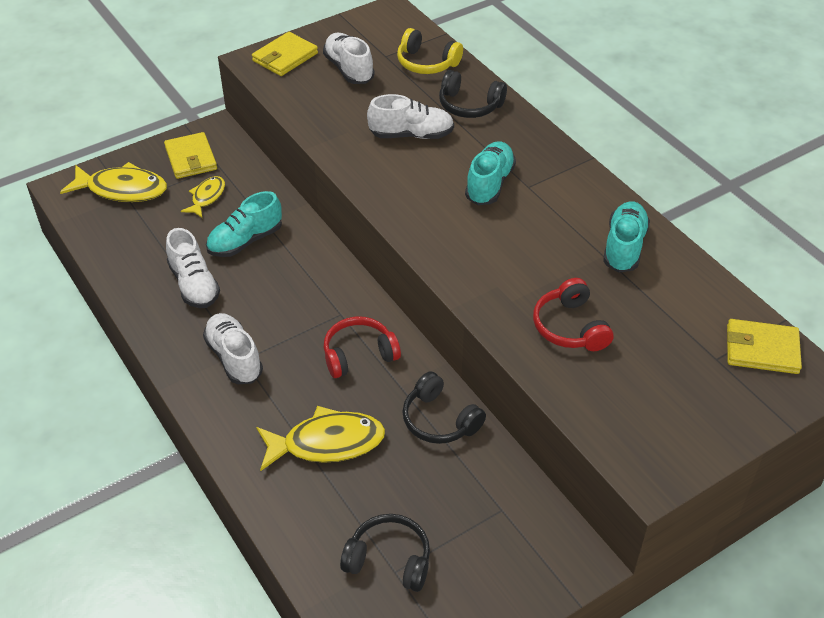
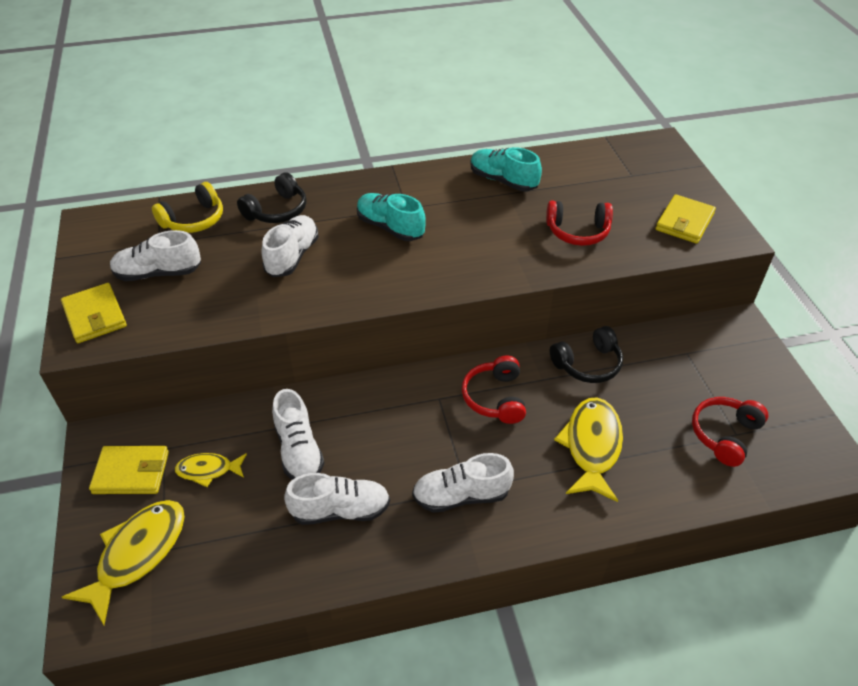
camera: 70 degrees left, 0 degrees up
(207, 197) = (208, 470): yellow fish -> yellow fish turned 45 degrees counterclockwise
(245, 241) = (299, 450): turquoise shoe -> white shoe
(389, 560) = (724, 434): black headphones -> red headphones
(762, 349) = (629, 154): yellow wallet -> yellow wallet (684, 222)

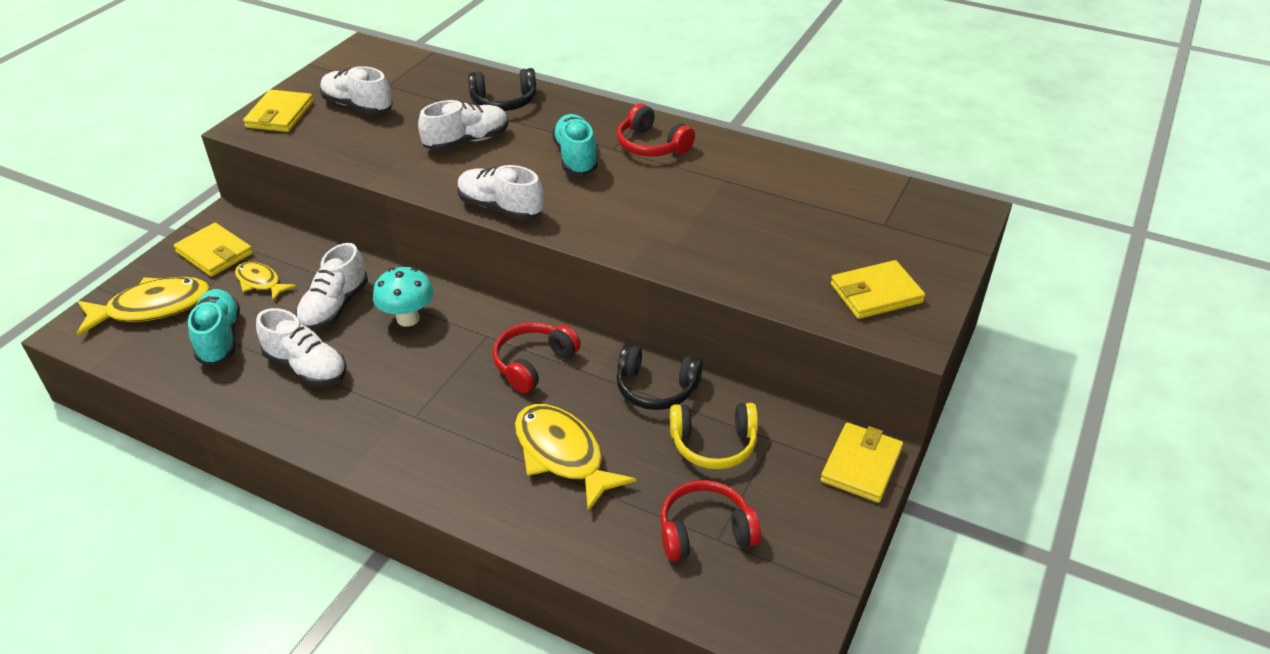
camera: 40 degrees right, 5 degrees down
(194, 220) = (434, 80): yellow headphones -> yellow headphones (713, 444)
(367, 422) = (408, 318): none -> turquoise mushroom
(461, 495) = (403, 417): white shoe -> white shoe (500, 208)
(503, 181) = (737, 168): turquoise shoe -> turquoise shoe (219, 338)
(578, 232) = (744, 245): red headphones -> red headphones (651, 145)
(592, 446) = (562, 455): yellow fish -> yellow fish turned 90 degrees counterclockwise
(746, 337) = (861, 465): none -> yellow wallet

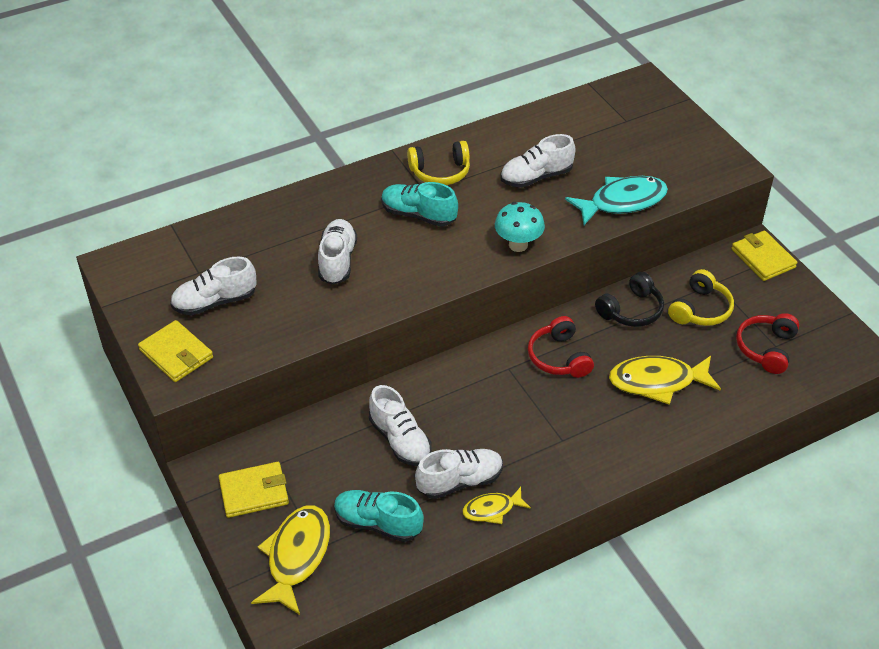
camera: 55 degrees left, 5 degrees up
(260, 282) = (325, 475): yellow fish -> yellow fish (492, 509)
(408, 318) = (452, 403): turquoise mushroom -> turquoise mushroom (518, 245)
(500, 208) = (446, 279): white shoe -> white shoe (536, 177)
(504, 102) = (300, 218): black headphones -> none
(651, 145) = (440, 172): red headphones -> yellow headphones
(744, 273) = (622, 202): none -> turquoise fish
(876, 293) = (688, 160): yellow wallet -> none

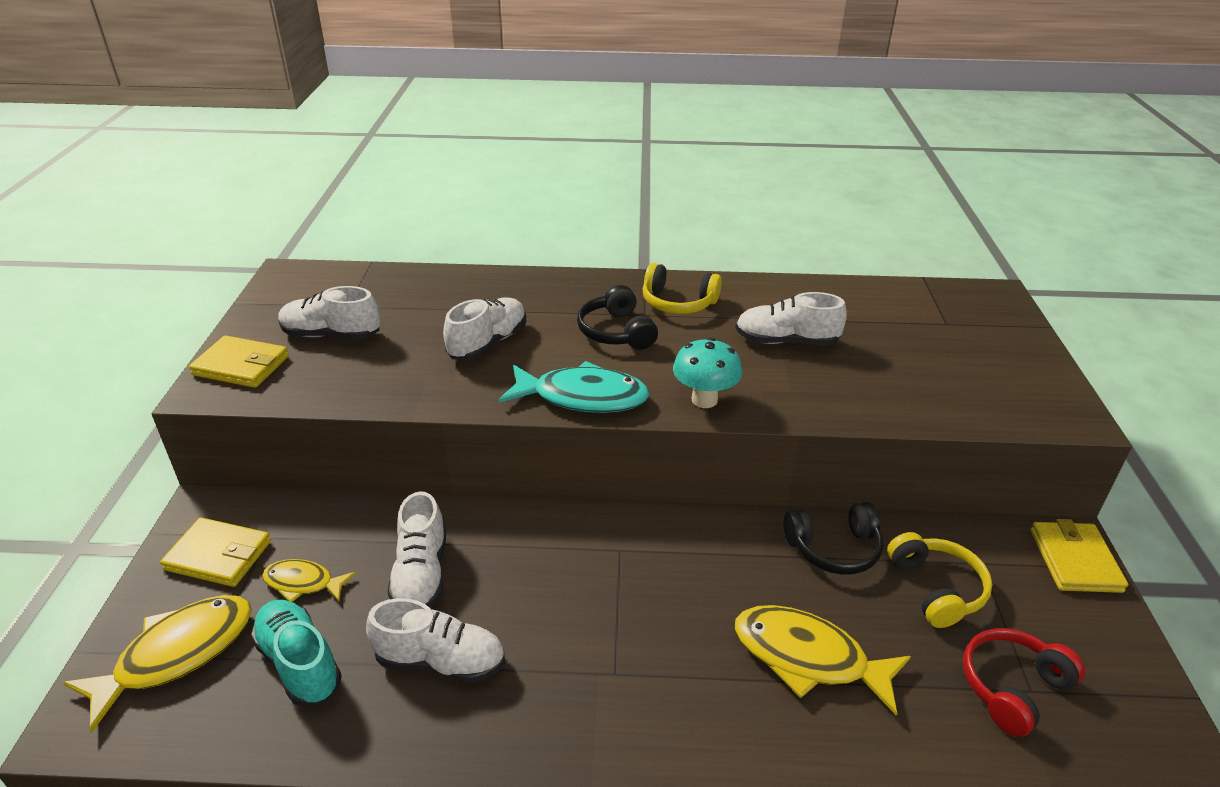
camera: 30 degrees right, 10 degrees down
(176, 354) = (241, 366): yellow wallet -> yellow wallet turned 60 degrees counterclockwise
(418, 215) = (616, 332): turquoise shoe -> black headphones
(492, 509) = (445, 722): yellow fish -> yellow fish (303, 583)
(559, 357) = (693, 565): red headphones -> none
(622, 202) = (879, 402): turquoise fish -> turquoise fish (582, 397)
(700, 309) = (936, 588): yellow headphones -> yellow headphones turned 75 degrees counterclockwise

